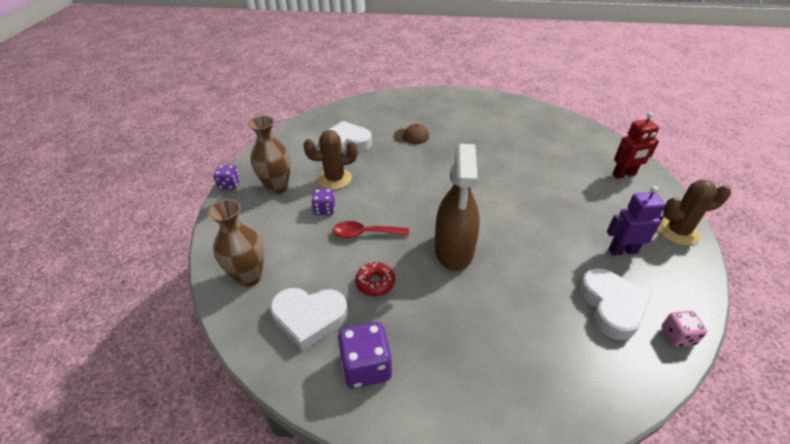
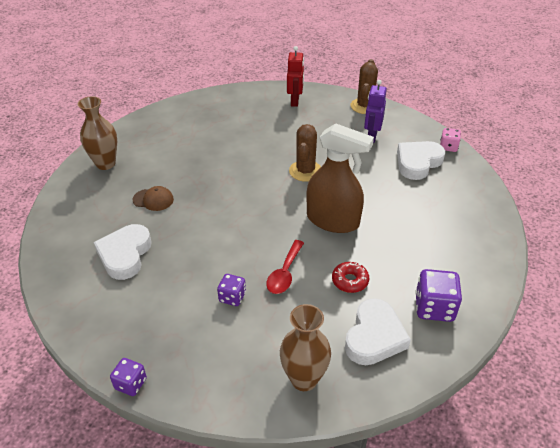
camera: 70 degrees left, 0 degrees up
(277, 188) = (169, 333): brown vase -> brown vase (105, 164)
(335, 179) = (186, 278): brown cactus -> brown cactus (305, 171)
(411, 136) = (153, 200): brown cap -> brown cap turned 75 degrees clockwise
(611, 306) = (418, 163): white heart -> white heart turned 60 degrees counterclockwise

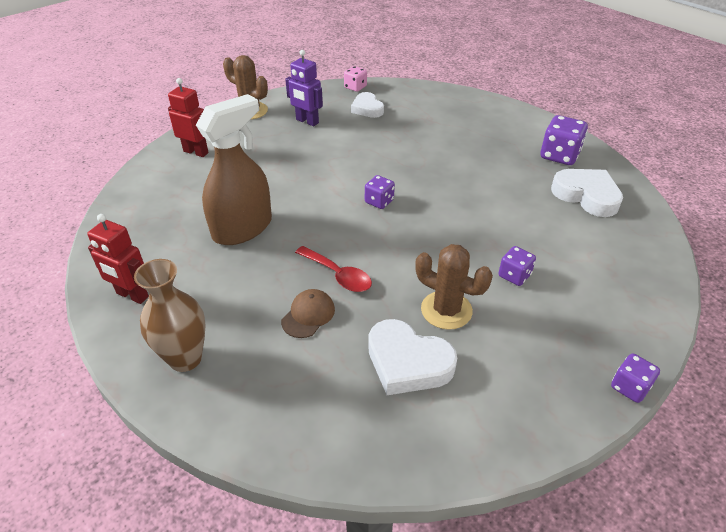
camera: 70 degrees left, 0 degrees up
(147, 128) = (132, 295): none -> red robot
(285, 273) = (490, 229): red spoon -> red spoon (338, 275)
(287, 202) = (379, 201): none -> purple dice
(304, 379) = (631, 250): brown vase -> none
(305, 171) = (334, 177): brown cactus -> brown cactus (446, 310)
(333, 220) = (425, 179): brown spray bottle -> brown spray bottle (242, 228)
(350, 281) = (514, 191): red donut -> none
(418, 163) = (367, 108): white heart -> white heart, size x0.66

